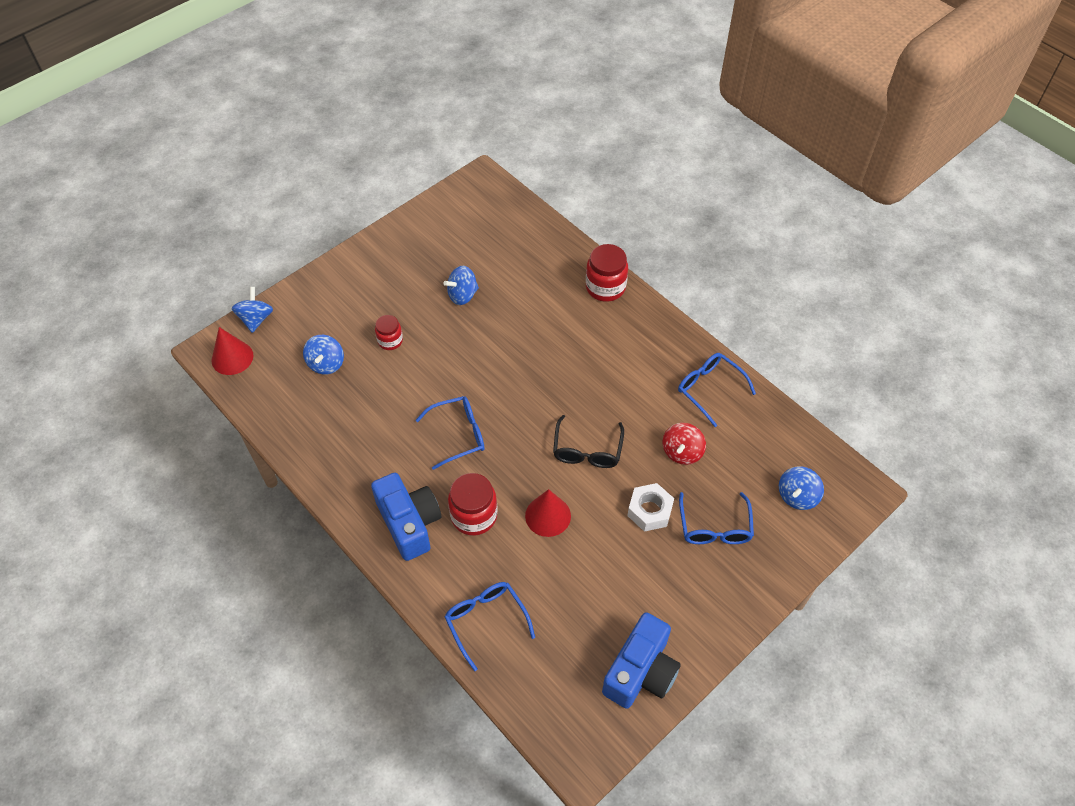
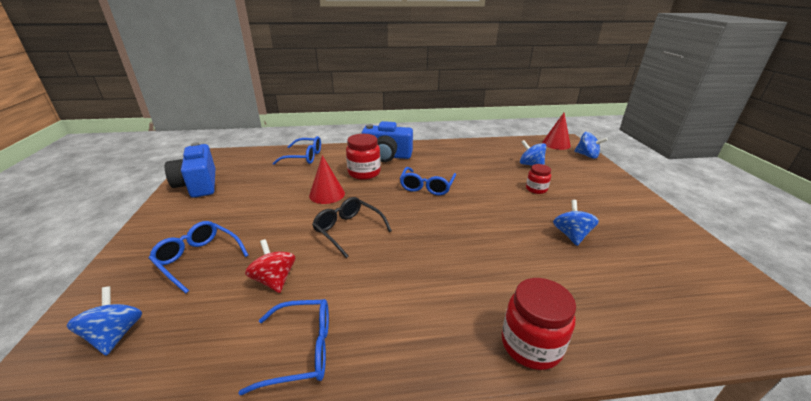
camera: 125 degrees right, 25 degrees down
(649, 511) = (263, 234): white nut -> none

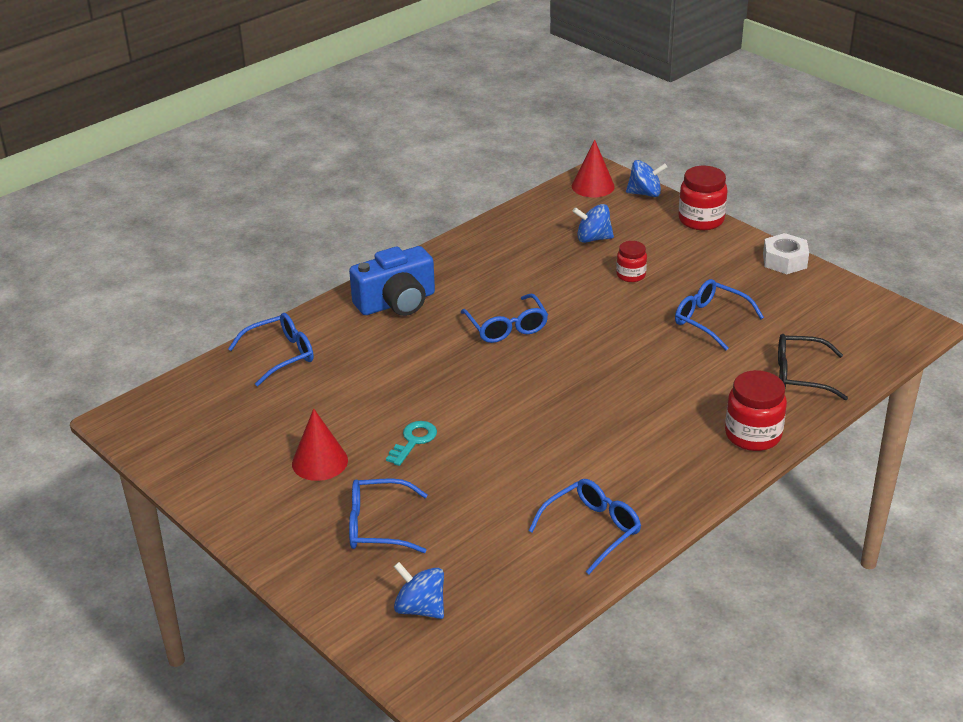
camera: 35 degrees left, 5 degrees up
(198, 184) = (204, 461): blue camera -> none
(274, 280) = (488, 500): red spinning top -> none
(294, 221) = (413, 441): none -> turquoise key
(327, 194) = (401, 393): red cone -> red cone (319, 462)
(348, 230) = (489, 421): black glasses -> black glasses (800, 375)
(364, 173) = (403, 342): red jar -> red jar (701, 220)
(571, 235) = (710, 320): blue spinning top -> blue glasses
(669, 221) = (784, 261): none -> white nut

